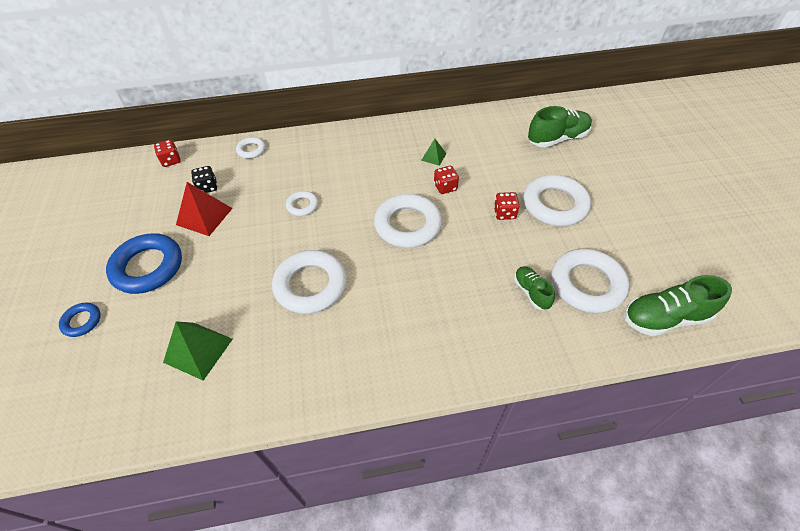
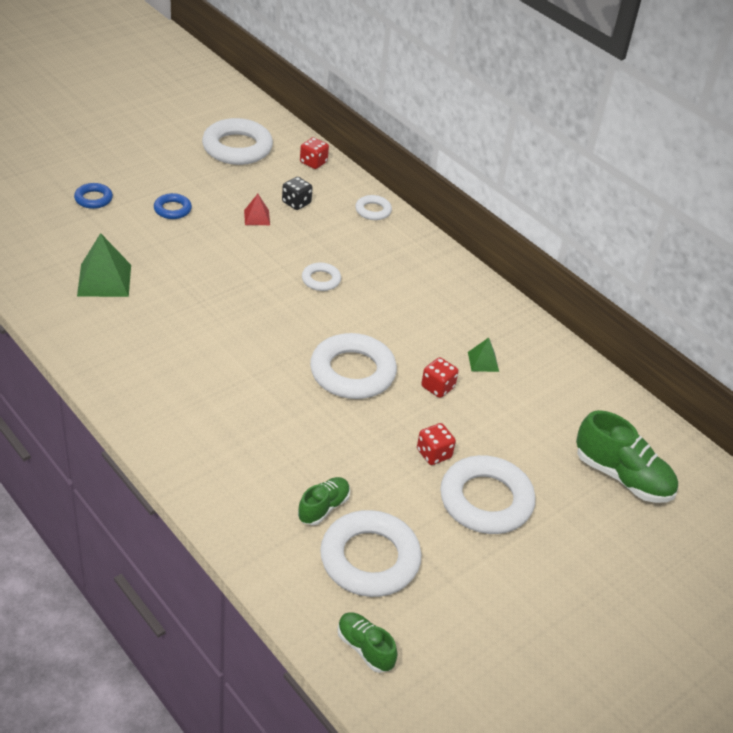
camera: 55 degrees right, 10 degrees down
(148, 267) = (172, 209): blue ring -> blue ring, size x0.50
(204, 216) = (257, 217): red pyramid -> red pyramid, size x0.54
(310, 285) = (220, 325): white ring -> white ring (237, 148)
(665, 318) = (365, 648): green shoe -> green shoe, size x0.58

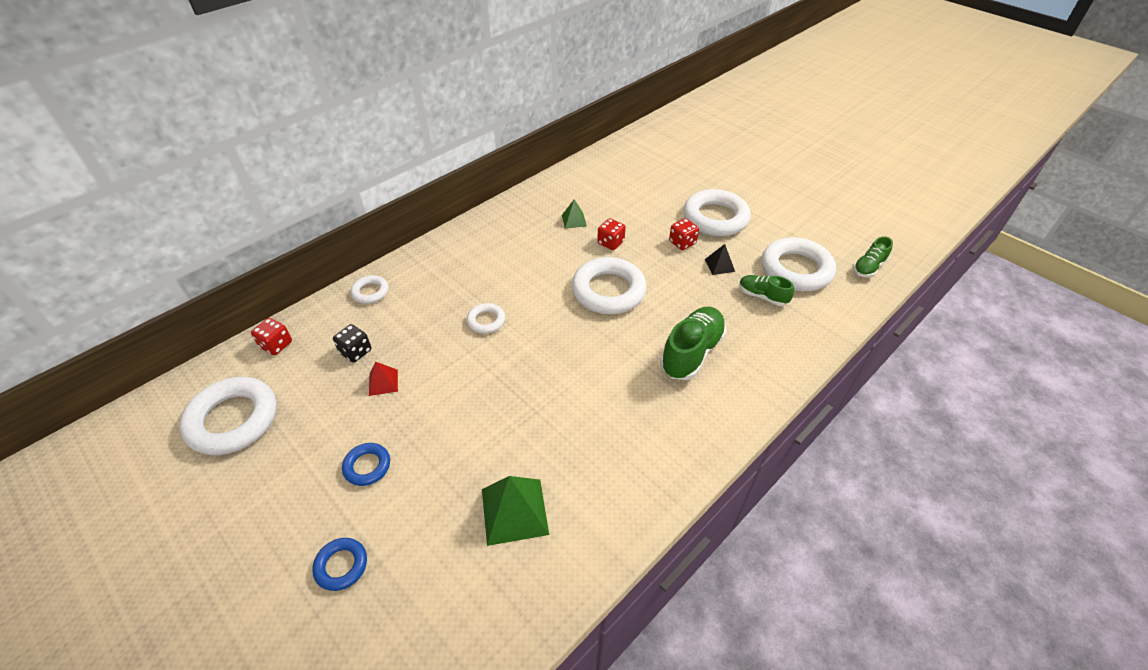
camera: 90 degrees left, 5 degrees up
(386, 480) = (719, 265): none -> black pyramid
(622, 477) = (667, 162): green shoe -> green shoe (691, 352)

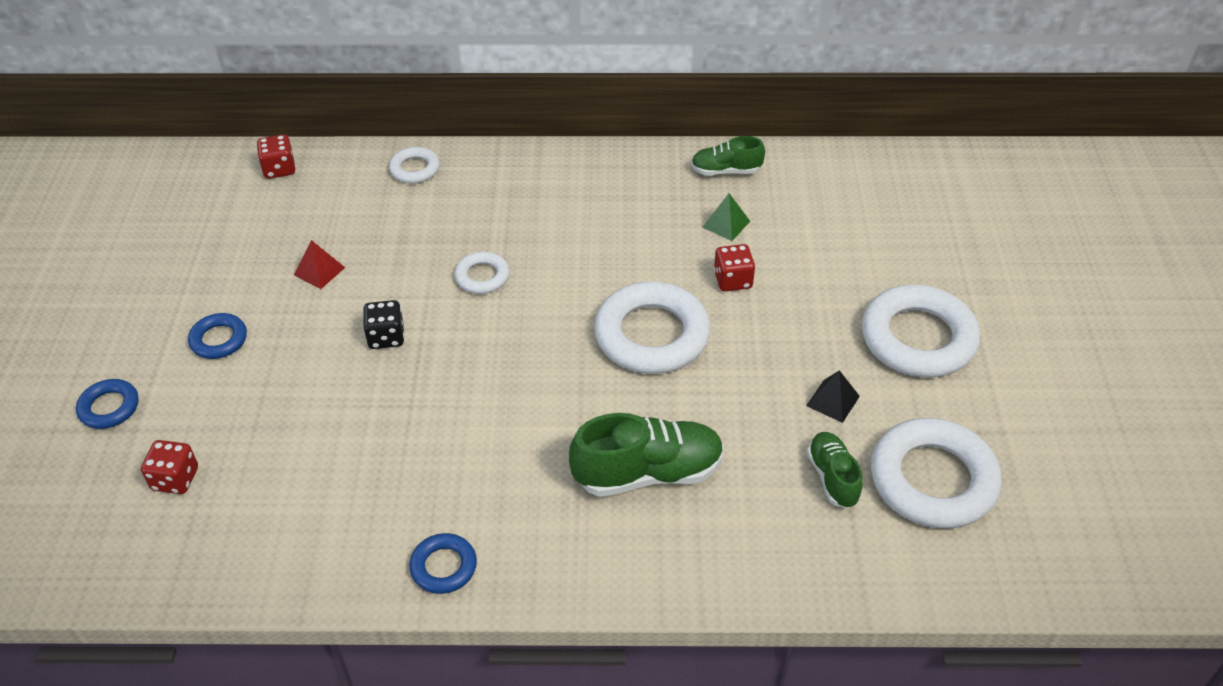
camera: 45 degrees right, 0 degrees up
(233, 420) = (175, 217): white ring -> none
(355, 352) = (332, 223): black dice -> black dice (386, 337)
(514, 511) = (277, 479): green pyramid -> none
(664, 475) = (444, 567): none -> blue ring
(682, 243) = (824, 340): red dice -> red dice (175, 479)
(868, 267) = (1050, 555): green shoe -> green shoe (726, 171)

